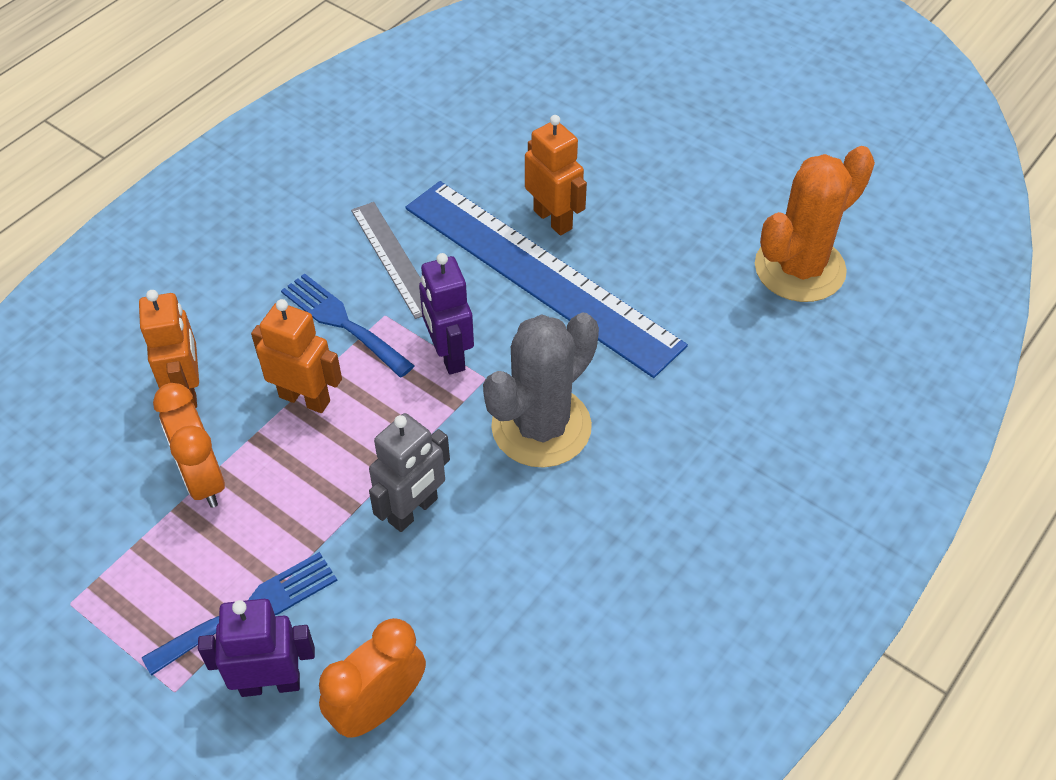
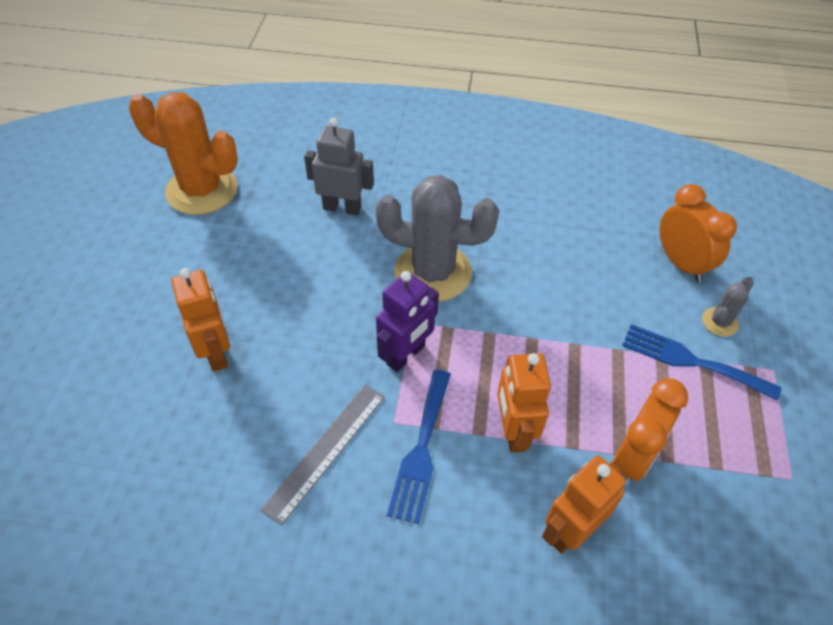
camera: 120 degrees left, 0 degrees up
(270, 683) = (720, 322): purple robot -> grey cactus
(378, 708) = (681, 263): orange clock -> orange clock turned 135 degrees counterclockwise
(413, 511) = (549, 310): grey robot -> grey robot (342, 208)
(540, 275) = (287, 334): blue ruler -> none
(553, 219) = (216, 352): orange robot -> orange robot turned 135 degrees clockwise

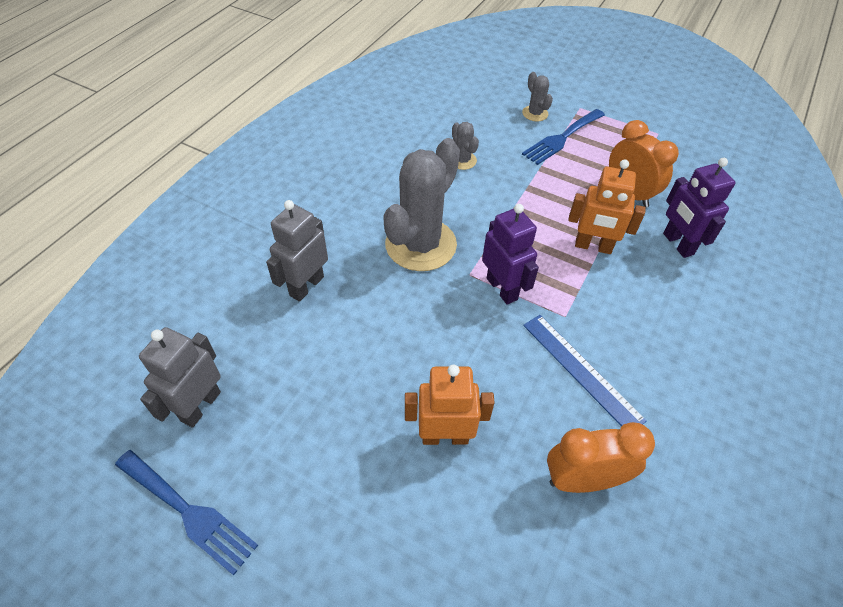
camera: 70 degrees left, 0 degrees up
(202, 190) = (200, 406): orange cactus -> grey robot
(326, 451) = (581, 371): grey ruler -> blue ruler
(421, 450) = (596, 306): blue fork -> blue fork (189, 512)
(570, 530) = (677, 244): orange robot -> purple robot
(580, 273) = (462, 160): none -> grey cactus
(681, 263) = (477, 110): orange clock -> orange clock (583, 479)

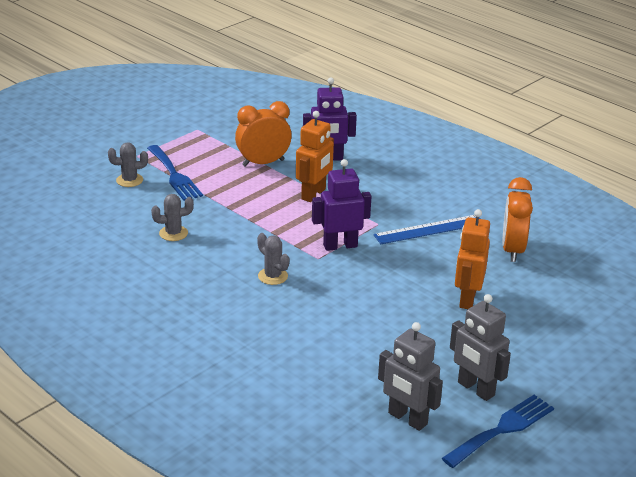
camera: 75 degrees left, 20 degrees down
(306, 286) = (295, 347): grey robot -> grey robot (475, 389)
(420, 245) = (273, 276): grey cactus -> grey cactus, size x0.45

